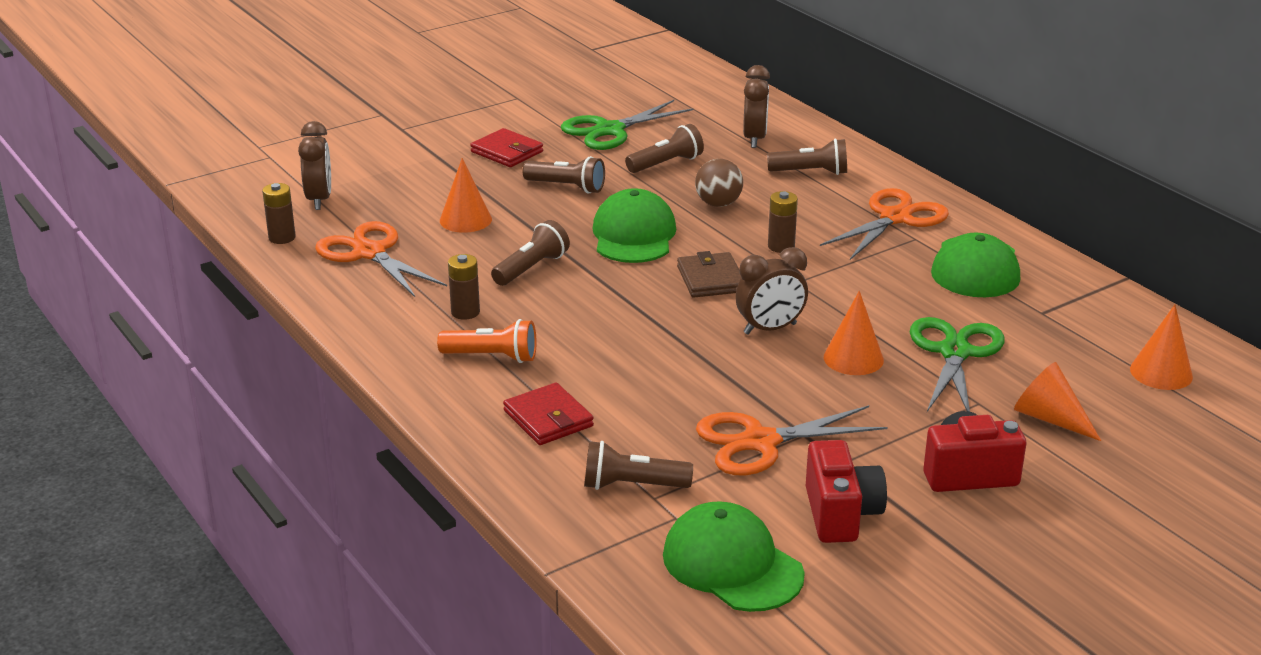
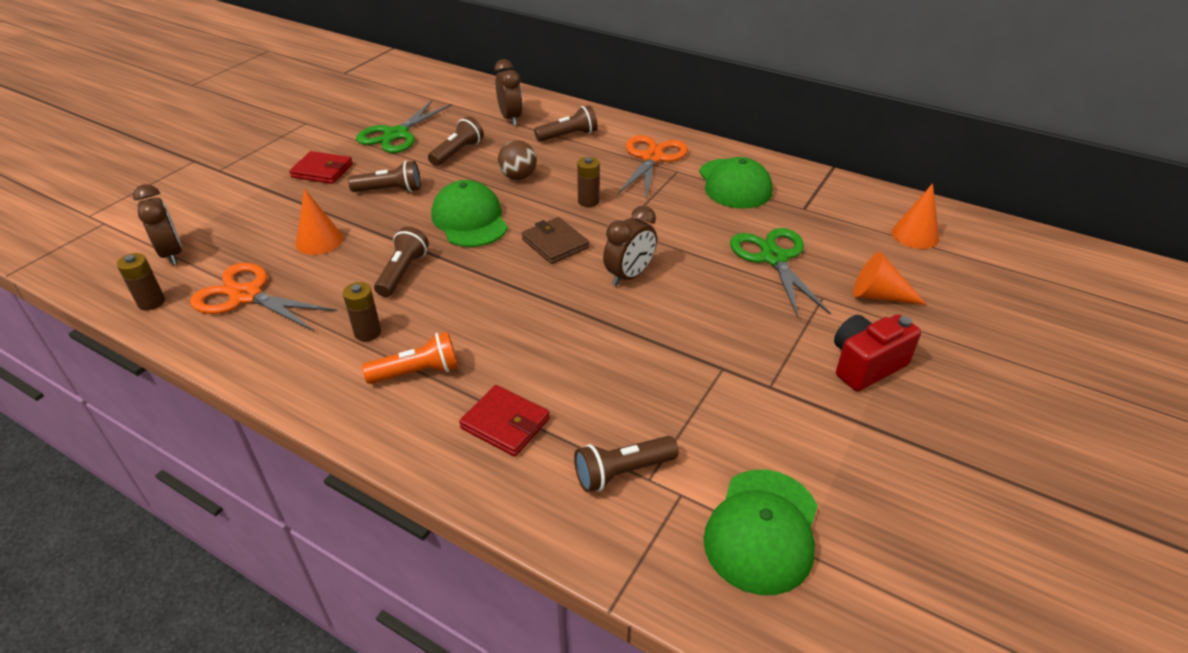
camera: 25 degrees left, 10 degrees up
(732, 565) = (762, 530): green cap -> green cap turned 90 degrees counterclockwise
(759, 442) = (695, 388): orange scissors -> none
(841, 514) = (807, 440): red camera -> none
(853, 358) = (708, 284): orange cone -> none

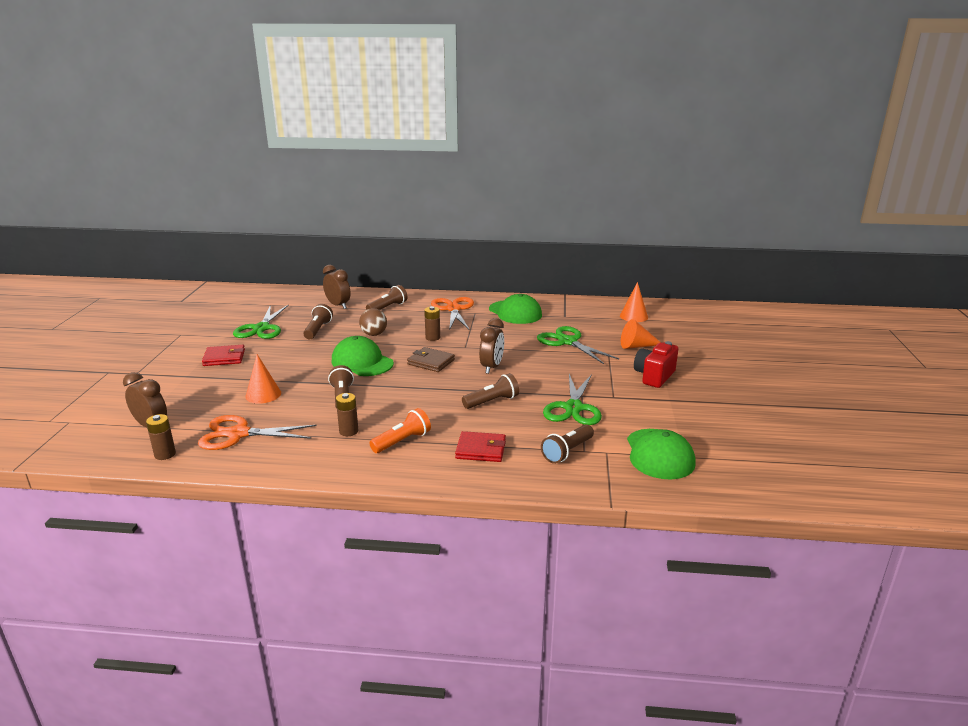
camera: 25 degrees left, 15 degrees down
(390, 190) = (288, 358): brown flashlight -> brown flashlight (492, 401)
(691, 389) = (573, 408): none -> green scissors

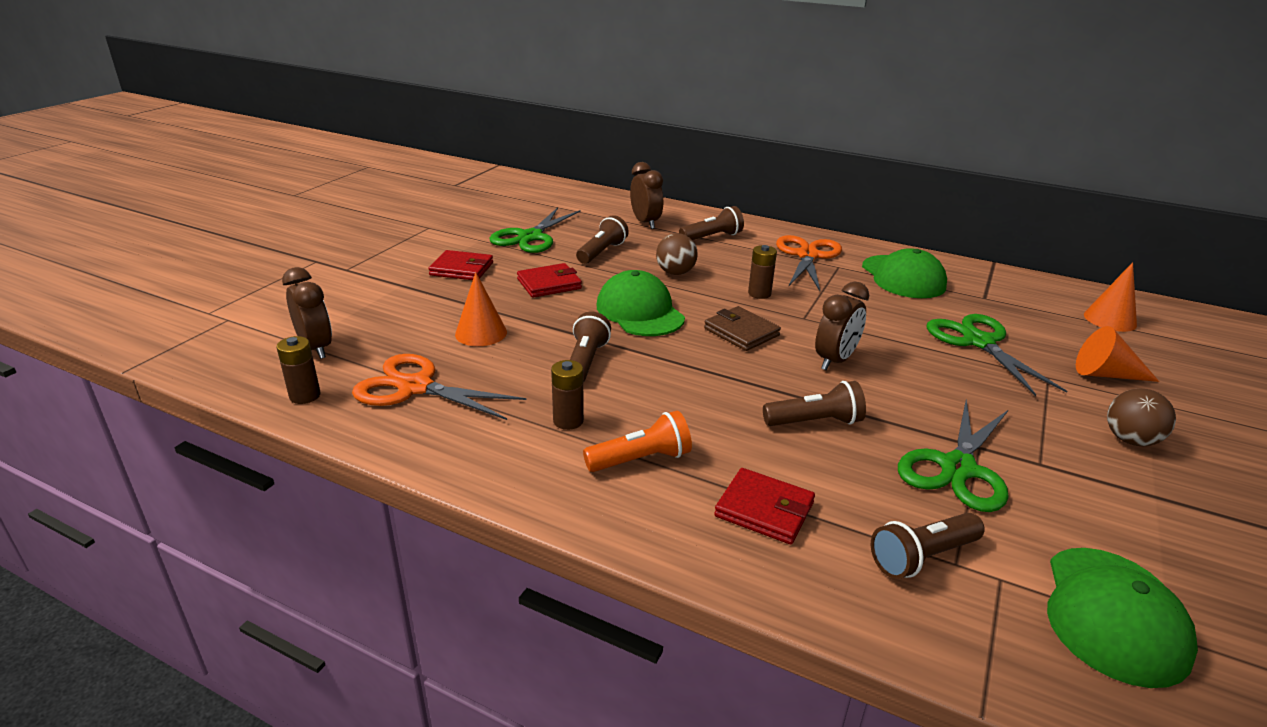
camera: 20 degrees right, 5 degrees up
(292, 356) = (549, 284): none -> red wallet
(654, 376) = (1130, 440): red camera -> brown ball

